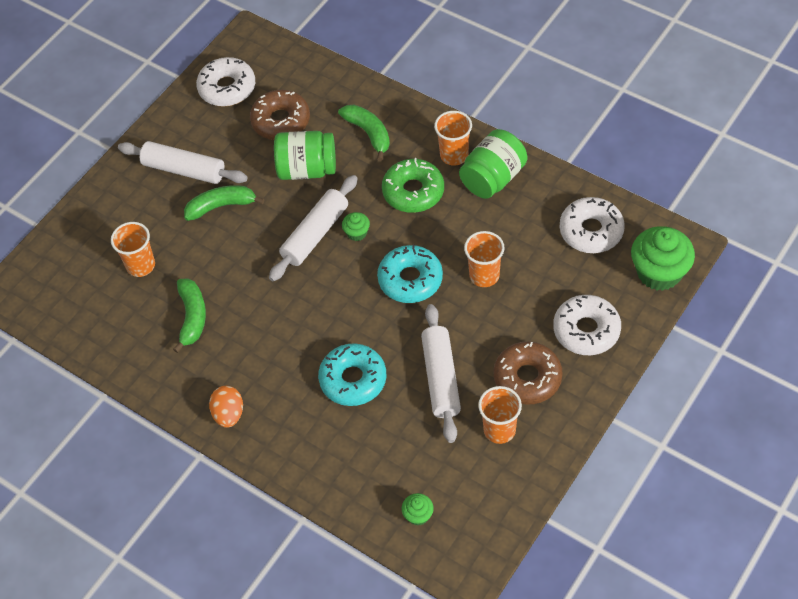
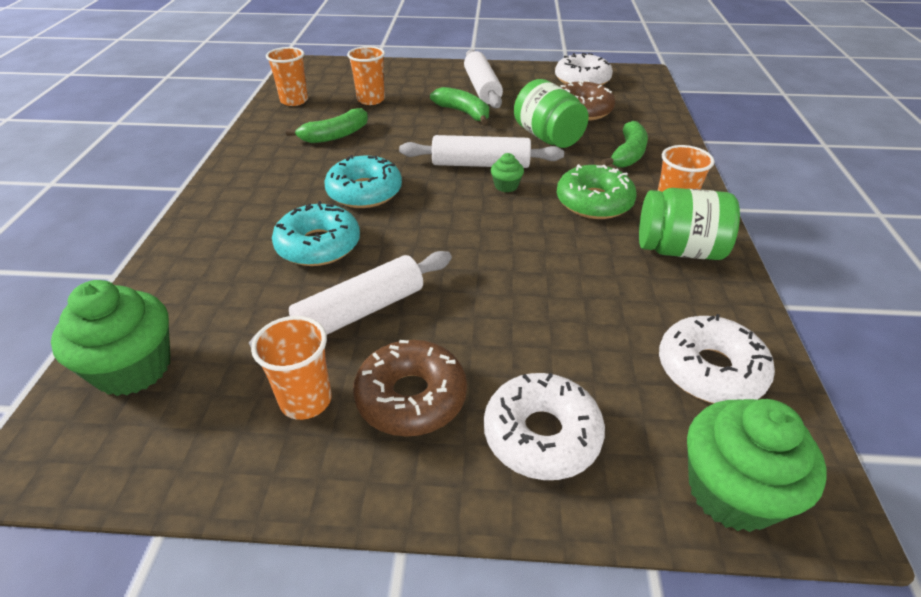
camera: 55 degrees right, 15 degrees down
(229, 414) = (235, 186): orange egg -> none
(410, 279) = (481, 239): turquoise donut -> turquoise donut (364, 192)
(418, 515) = (133, 368): green cupcake -> green cupcake, size x2.14
(484, 275) = (538, 293): orange cup -> orange cup (294, 101)

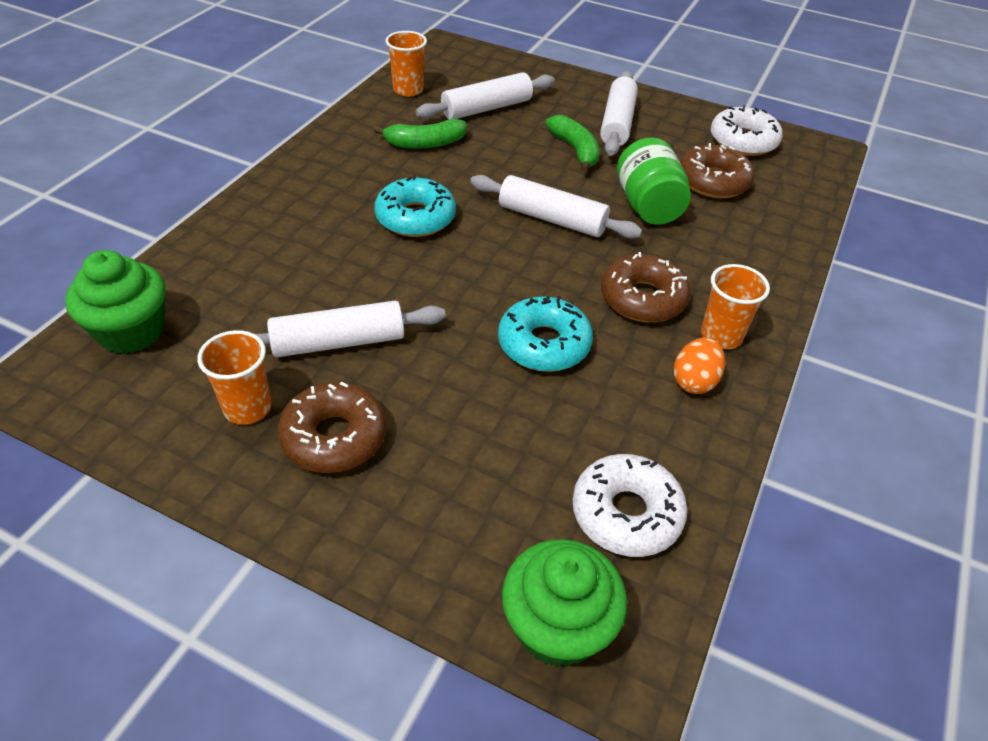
camera: 20 degrees right, 5 degrees up
(318, 245) = (340, 263): turquoise donut -> turquoise donut (544, 344)
(371, 100) = (487, 108): orange cup -> white rolling pin
(506, 186) = (561, 252): green cupcake -> none
(541, 435) = (423, 512): white donut -> none
(594, 202) = (642, 298): green donut -> brown donut
(628, 154) = (725, 252): green banana -> none
(679, 250) = (694, 381): green jar -> orange egg

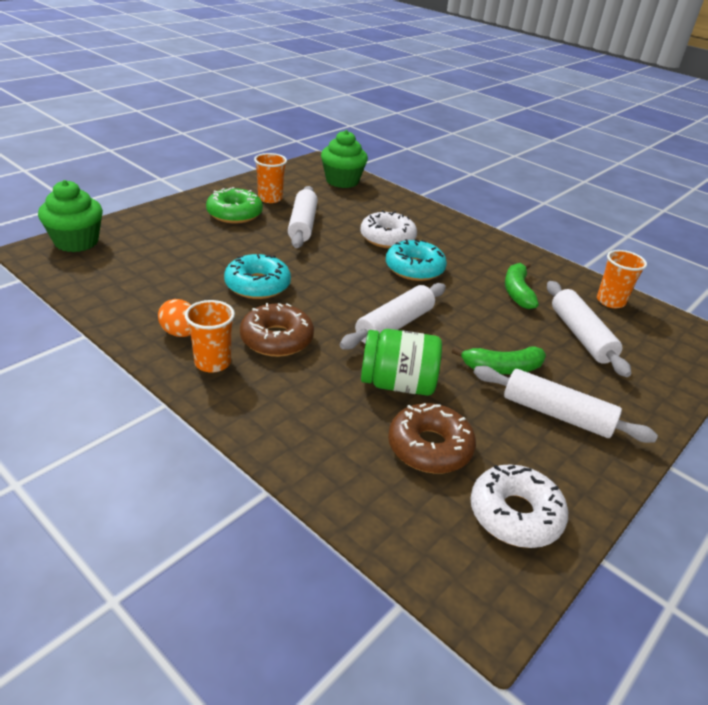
camera: 105 degrees right, 10 degrees down
(334, 437) = (234, 214): brown donut -> green donut
(626, 513) = (111, 276): white donut -> white donut (387, 238)

